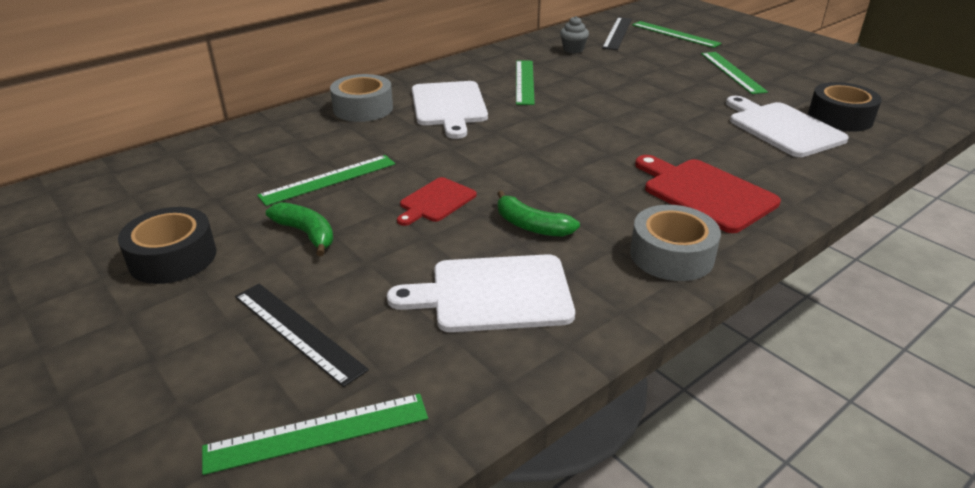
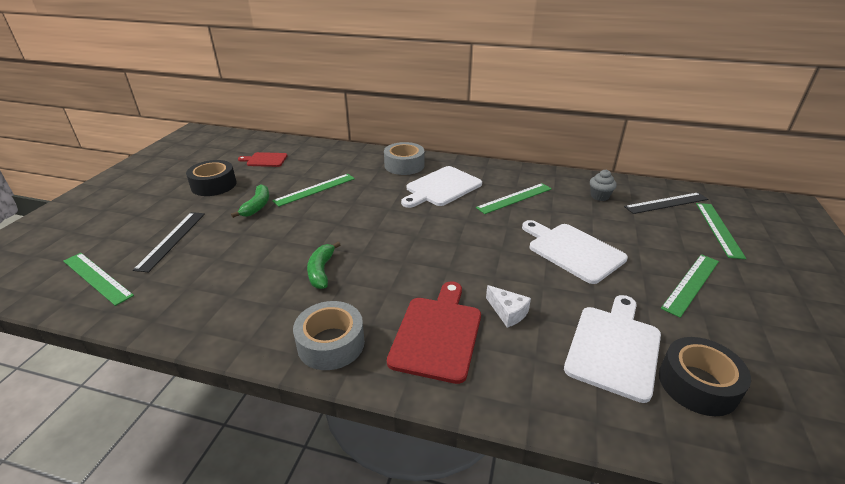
camera: 55 degrees right, 0 degrees up
(328, 179) = (315, 189): green ruler -> green ruler turned 60 degrees counterclockwise
(436, 201) = (321, 228): red cutting board -> red cutting board (265, 160)
(493, 294) = (236, 285): white cutting board -> white cutting board (572, 251)
(703, 151) = (508, 312): none -> white cheese

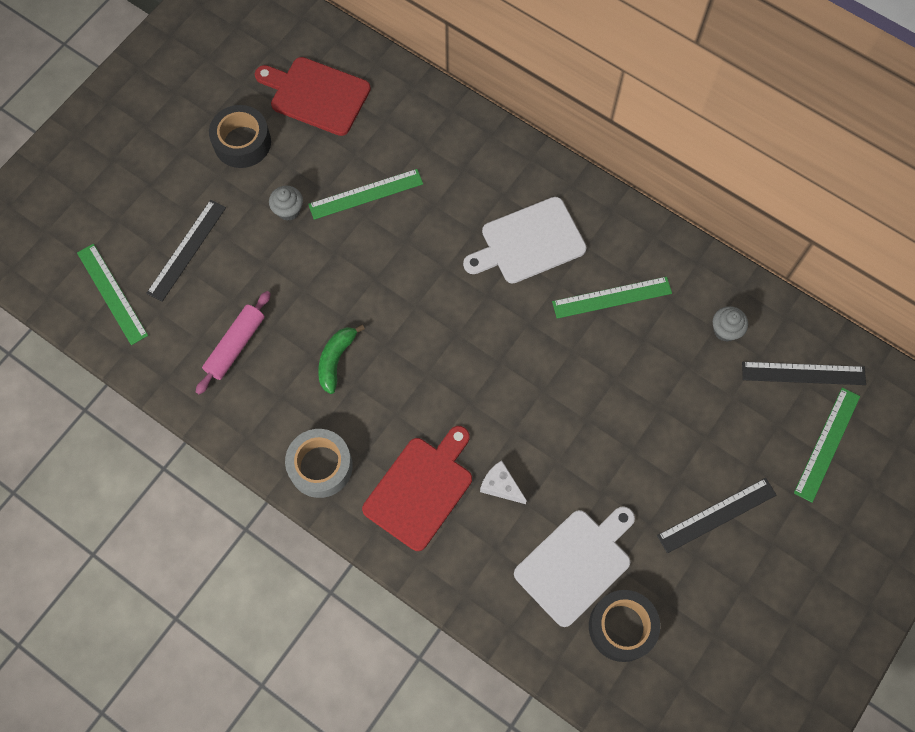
camera: 20 degrees right, 35 degrees up
(224, 283) = (235, 345): none -> pink rolling pin
(257, 206) = (288, 210): green banana -> grey cupcake
(265, 160) = (316, 95): red cutting board -> red cutting board, size x1.69
(404, 165) = (500, 170): grey tape -> none
(508, 312) = (501, 486): white cheese -> white cheese turned 150 degrees clockwise
(572, 251) = (622, 420): white cutting board -> none
(691, 284) = (717, 515): green ruler -> black ruler

